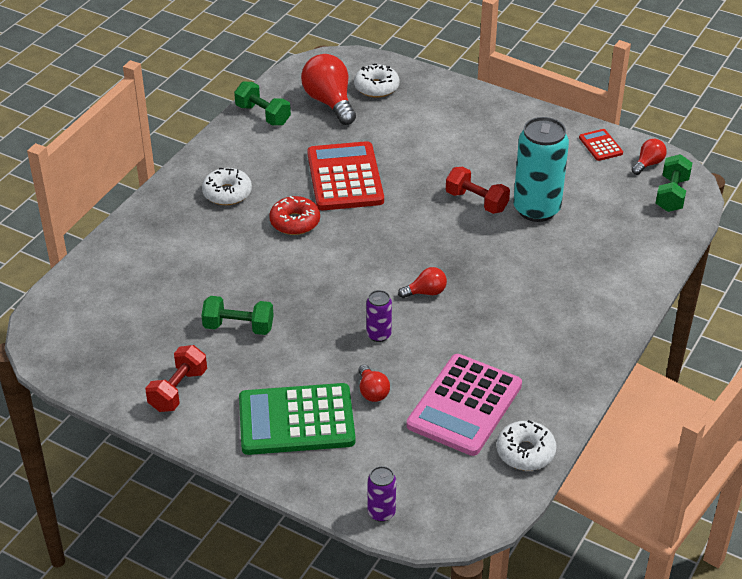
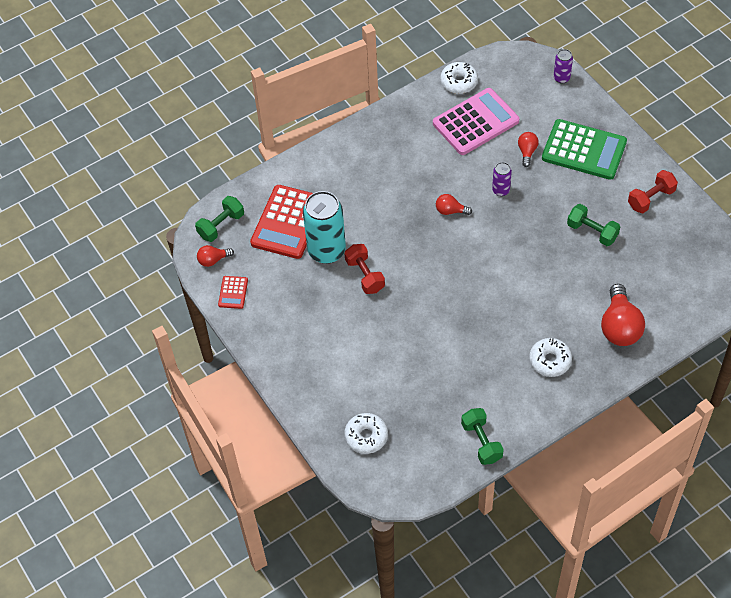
camera: 150 degrees left, 15 degrees up
(295, 222) = (510, 309): red donut -> none
(329, 102) = (416, 434): red light bulb -> red light bulb (619, 326)
(345, 177) = (449, 340): red calculator -> red calculator (288, 222)

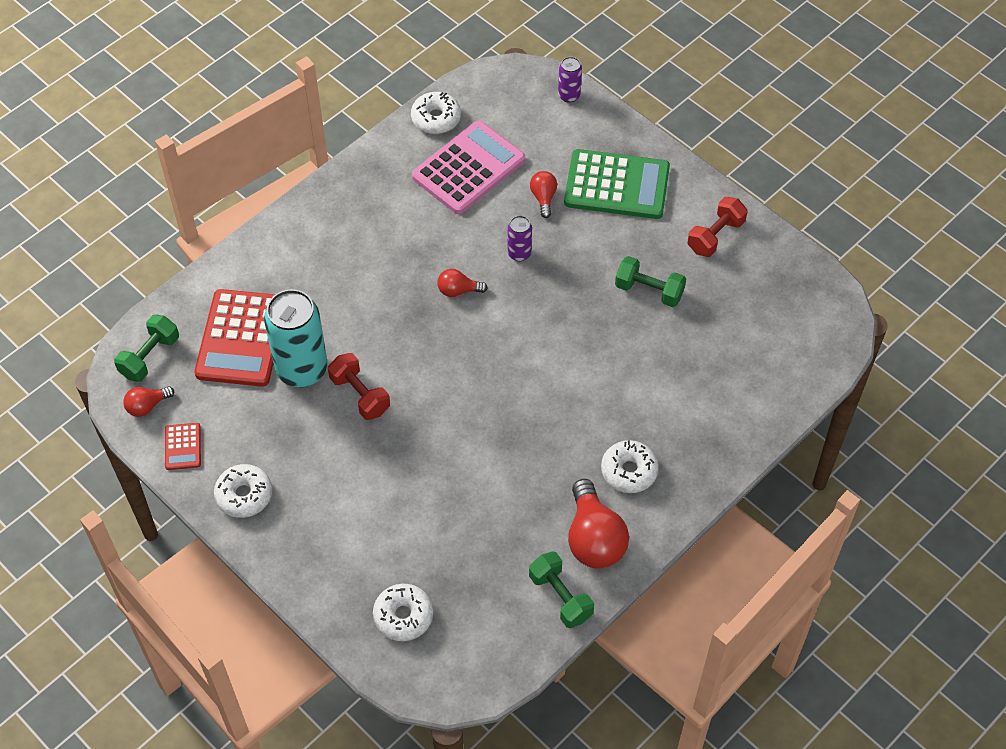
camera: 15 degrees left, 0 degrees up
(270, 333) = (244, 495): none -> white donut
(619, 326) = (710, 411): red light bulb -> red light bulb (594, 539)

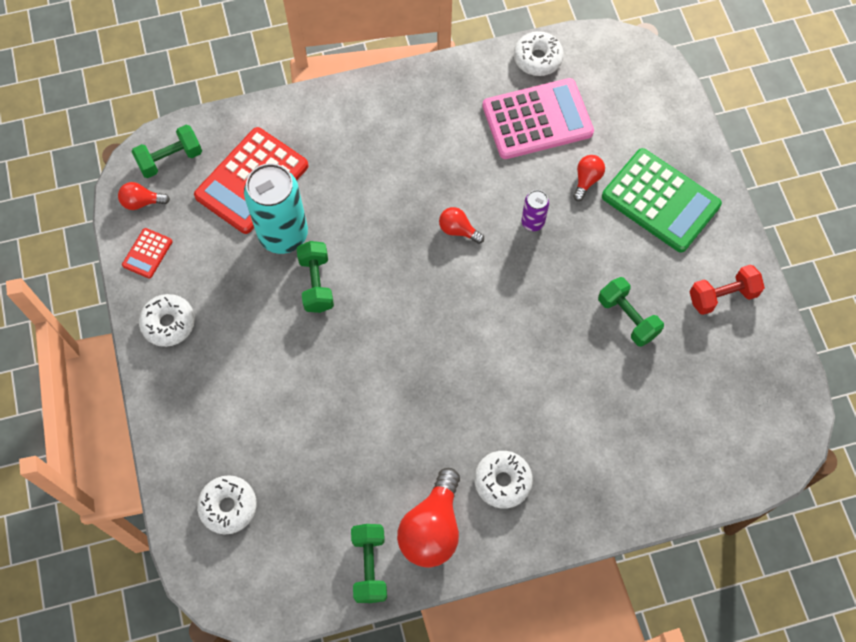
camera: 30 degrees right, 10 degrees up
(360, 395) = (316, 283): red dumbbell -> green dumbbell
(569, 95) = (670, 93): purple can -> none

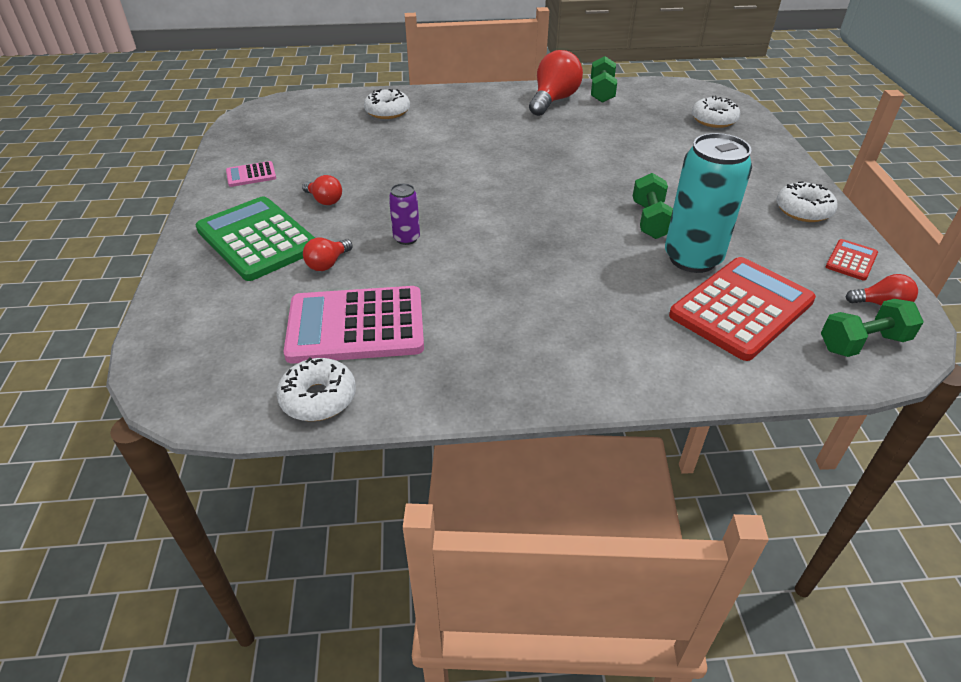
camera: 170 degrees left, 25 degrees down
(458, 230) = (491, 241): red light bulb -> red light bulb (324, 200)
(502, 481) = (494, 112): white donut -> white donut (387, 111)
(627, 318) = (347, 172): green dumbbell -> none
(722, 296) = (251, 175): red dumbbell -> pink calculator

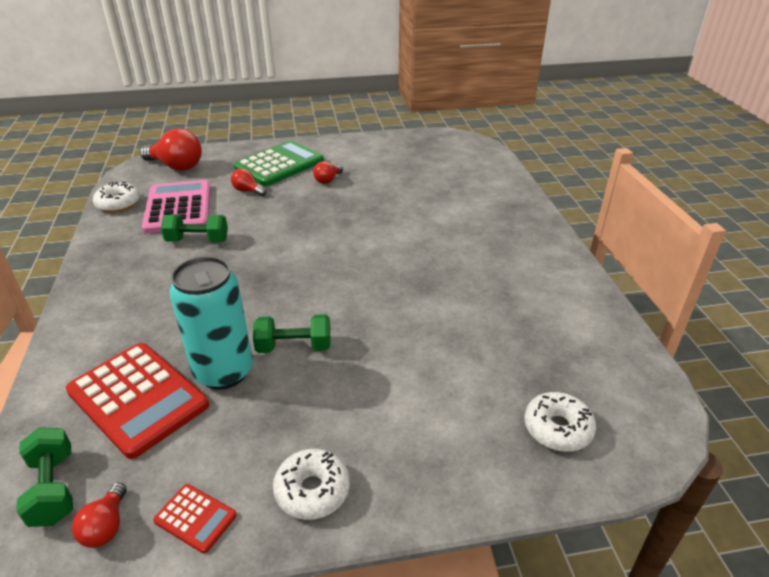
camera: 85 degrees right, 5 degrees down
(251, 175) = (361, 150): pink calculator -> none
(387, 111) = (481, 189): white donut -> none
(406, 238) = (275, 216): purple can -> none
(553, 100) = (552, 283): red light bulb -> red light bulb (176, 166)
(601, 92) = (597, 322): green dumbbell -> green dumbbell (197, 240)

